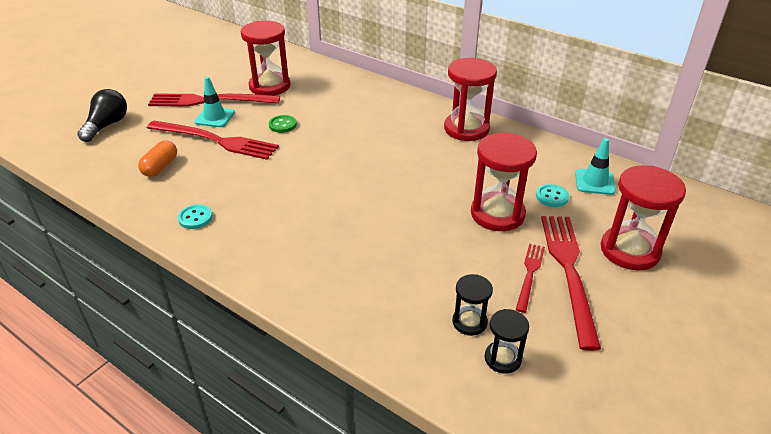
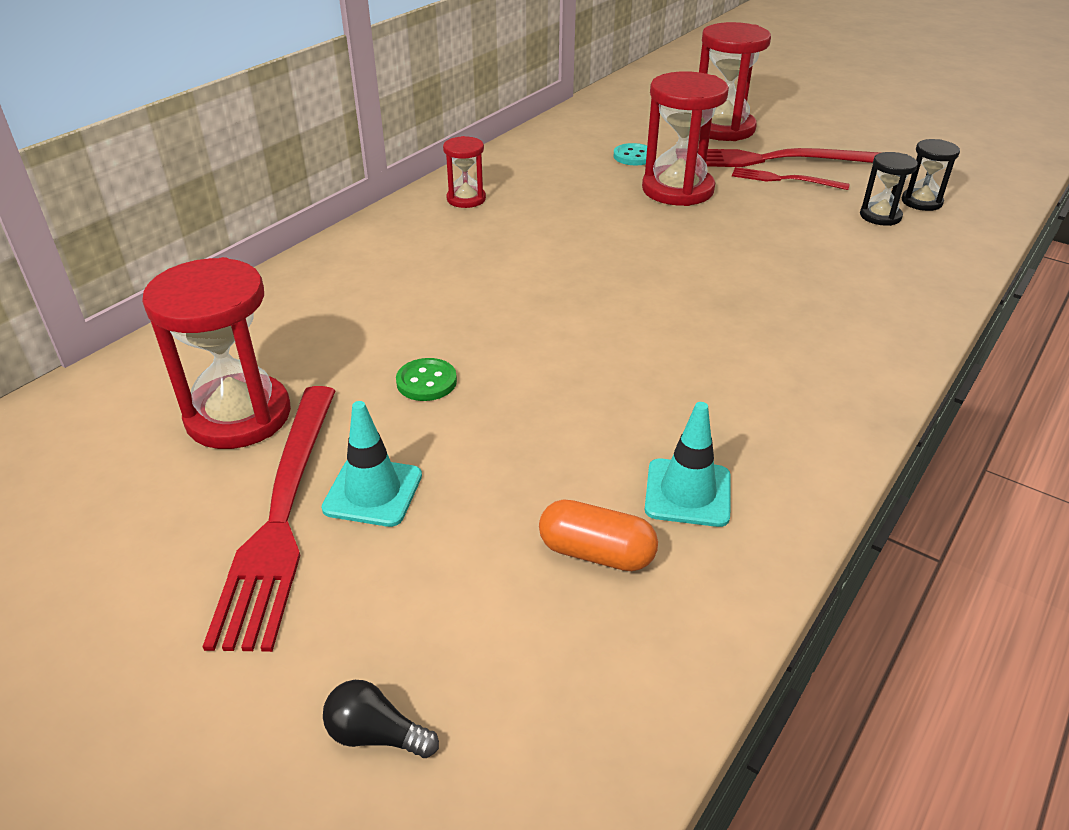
camera: 90 degrees left, 0 degrees up
(107, 125) = (376, 735): black light bulb -> black light bulb, size x0.57
(195, 218) = (765, 463): turquoise button -> none
(215, 140) = (482, 475): red fork -> none
(466, 129) = (466, 199): red hourglass -> red hourglass, size x0.54
(594, 182) = (598, 131): turquoise traffic cone -> turquoise traffic cone (687, 493)

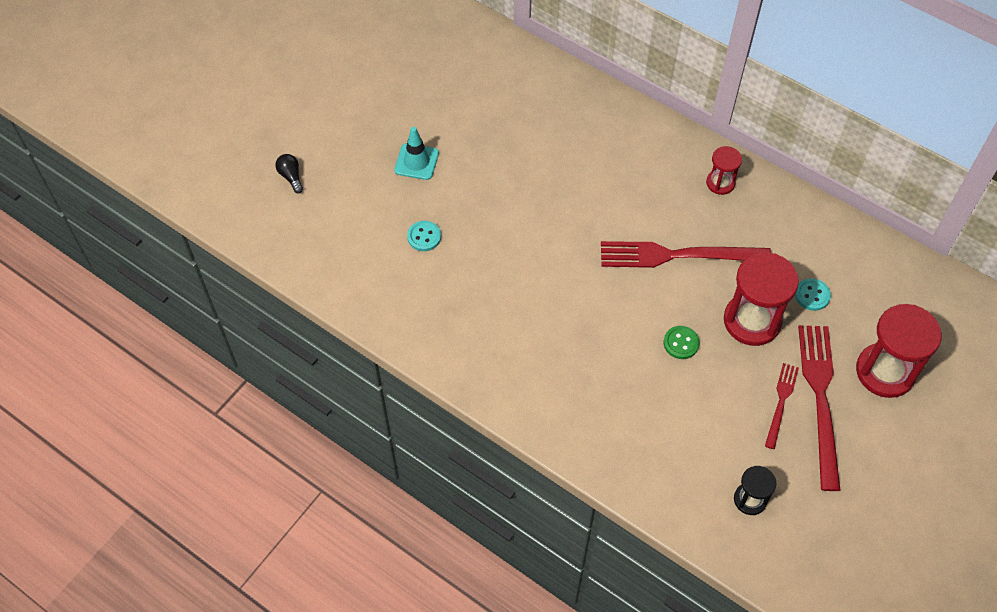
camera: 90 degrees right, 20 degrees up
(238, 416) = (473, 101): red hourglass -> none
(281, 515) = (403, 130): red fork -> red fork (678, 255)
(376, 735) = (291, 177): black light bulb -> black light bulb turned 45 degrees counterclockwise
(426, 382) = (501, 176): green button -> green button (681, 343)
(563, 477) = (424, 237): none -> turquoise button
(596, 553) = (374, 248): orange capsule -> none
(687, 493) = (411, 289): turquoise traffic cone -> none
(880, 216) = (720, 460): black hourglass -> none

